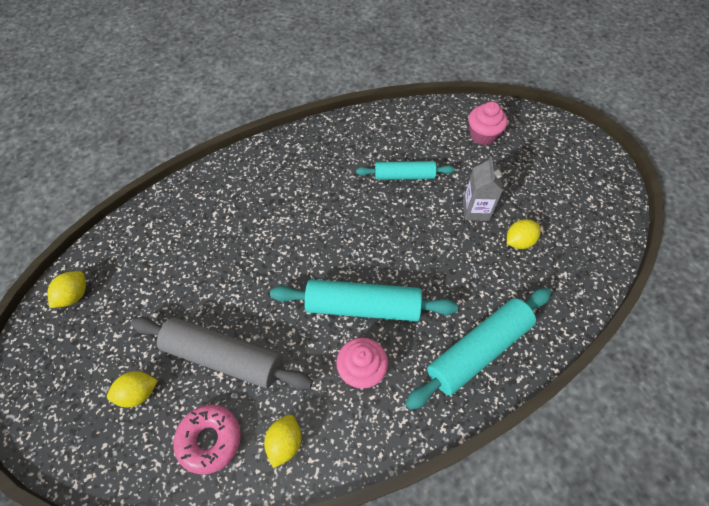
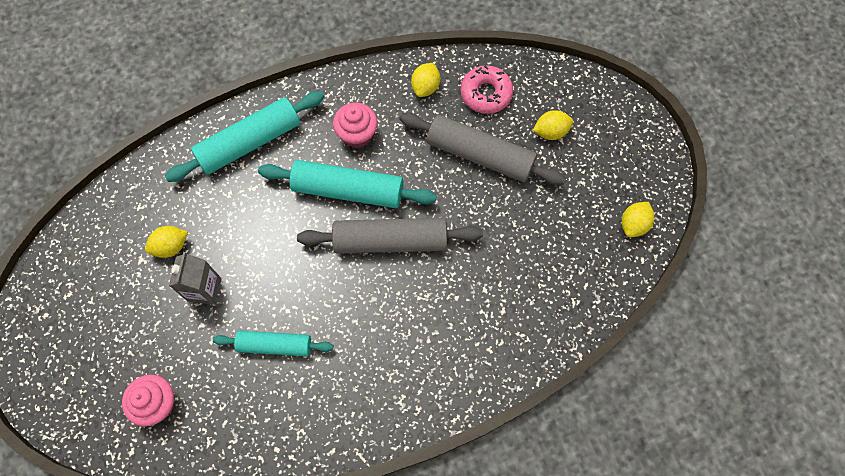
camera: 175 degrees left, 10 degrees up
(316, 262) = (390, 241): none -> grey rolling pin

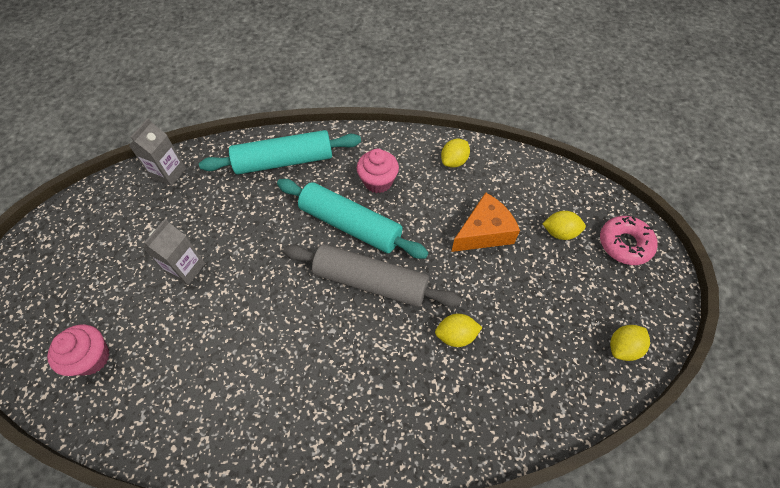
camera: 20 degrees right, 10 degrees down
(132, 196) = (169, 173): none -> grey carton
(171, 246) = (178, 223): yellow lemon -> yellow lemon (456, 335)
(275, 345) = (222, 342): turquoise rolling pin -> none
(480, 155) = (484, 232): grey rolling pin -> orange cheese
(486, 93) = (507, 182): pink donut -> pink donut (624, 244)

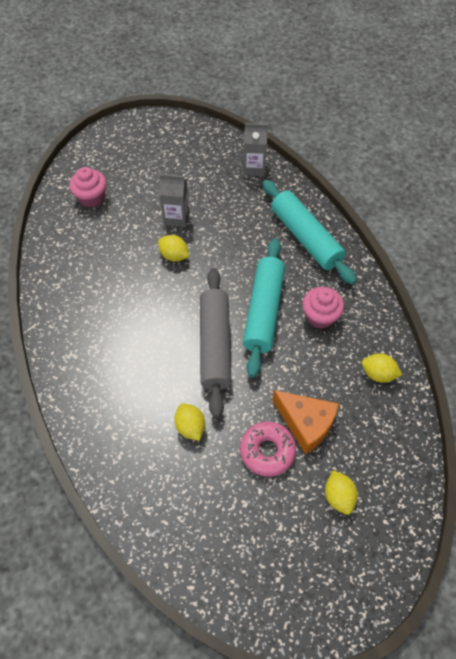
camera: 70 degrees right, 0 degrees up
(623, 347) = (231, 581): yellow lemon -> yellow lemon (174, 256)
(624, 244) = (355, 568): pink donut -> pink donut (267, 451)

